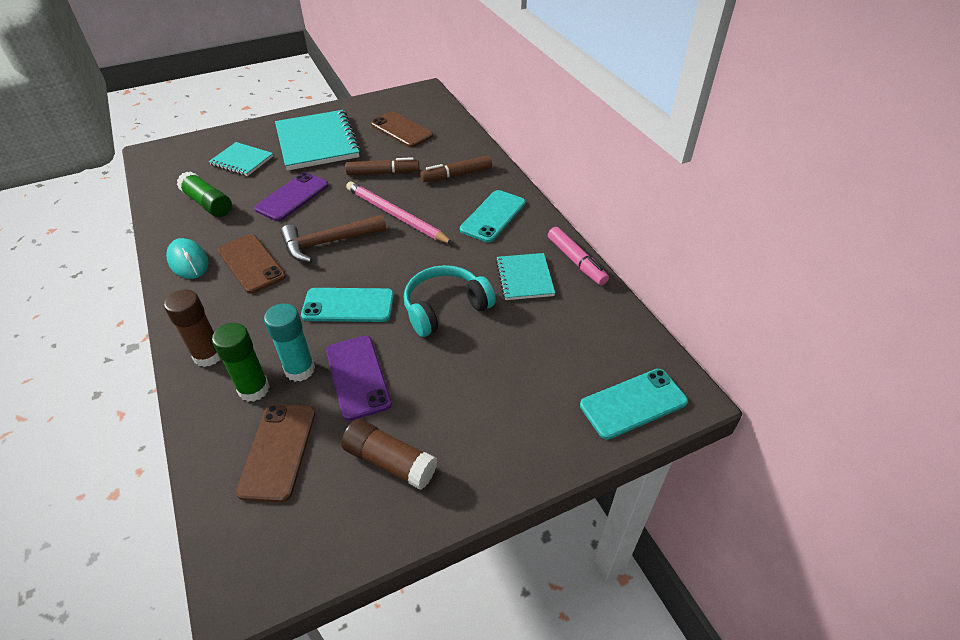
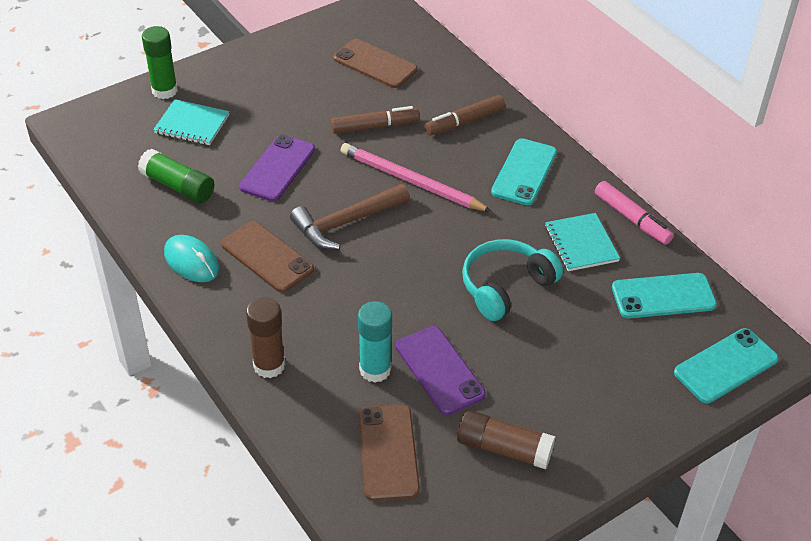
camera: 10 degrees left, 0 degrees up
(254, 389) = (335, 395): green glue stick -> green glue stick (164, 91)
(317, 142) = (276, 90): turquoise notebook -> none
(348, 305) = (398, 294): turquoise phone -> turquoise phone (663, 296)

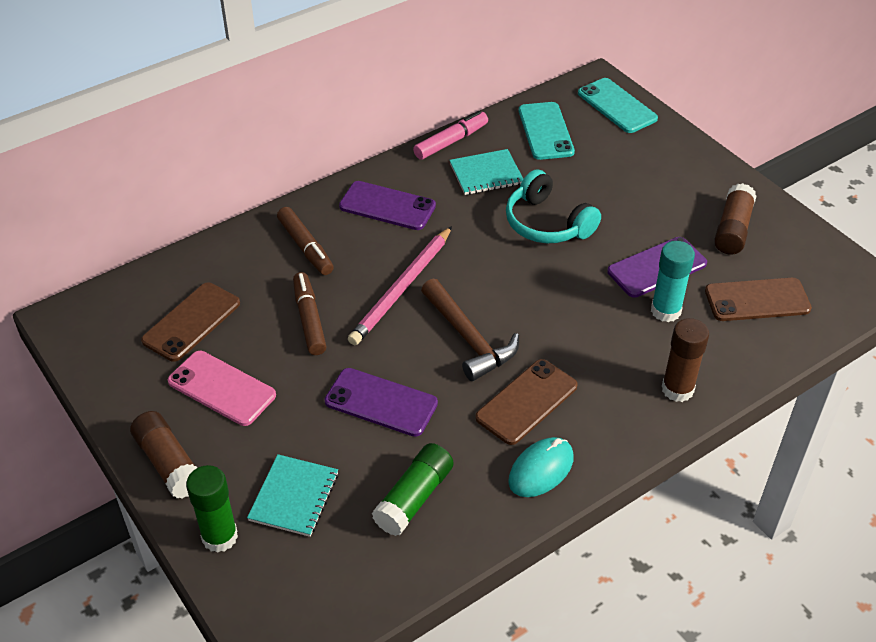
camera: 90 degrees left, 0 degrees up
(234, 63) = (168, 463): none -> brown glue stick
(303, 84) = (222, 388): none -> pink phone
(524, 172) = (387, 206): turquoise phone -> purple phone

